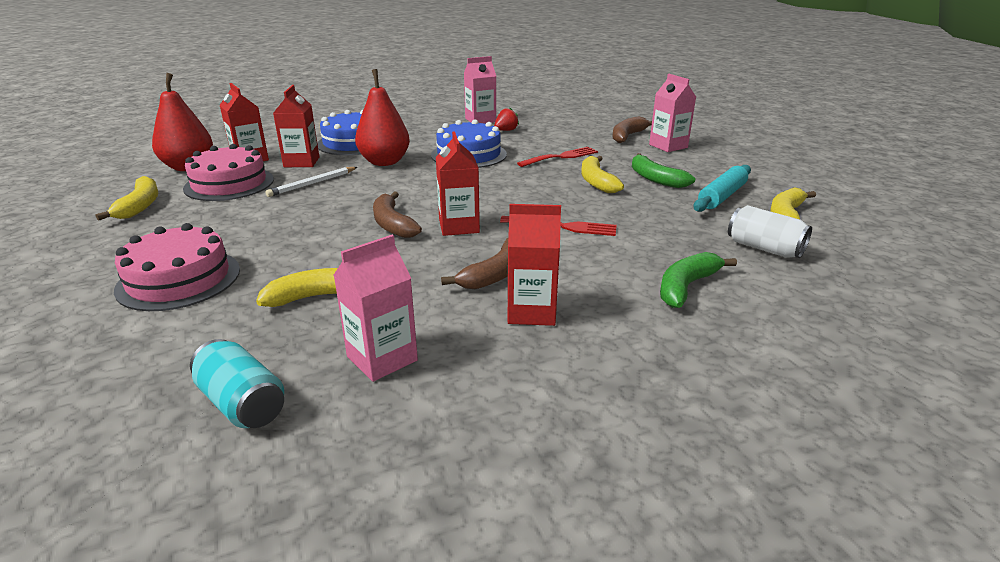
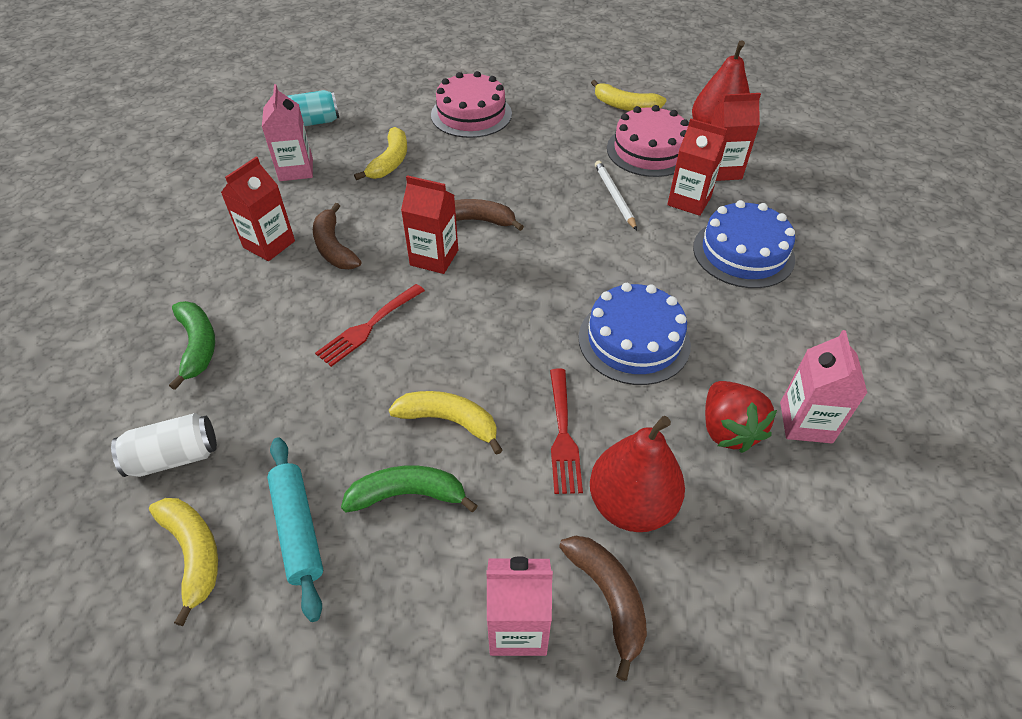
camera: 120 degrees right, 20 degrees up
(384, 162) = (651, 259): red pear -> red pear (631, 504)
(506, 130) = (728, 430): red strawberry -> red strawberry, size x1.64

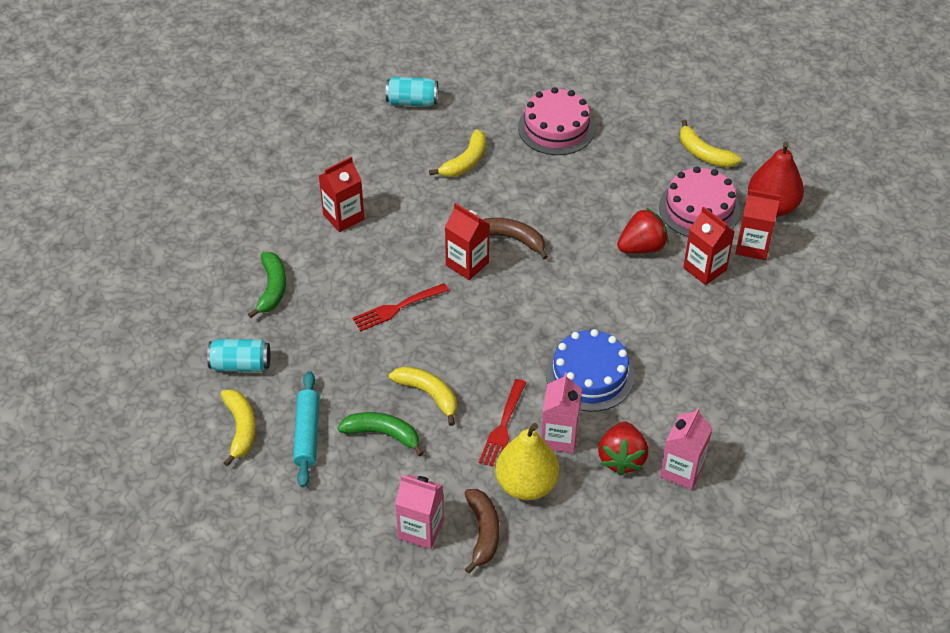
camera: 20 degrees right, 0 degrees up
(174, 457) = (241, 365): white can -> turquoise can
(296, 170) = (384, 150): pink carton -> pink carton (559, 437)
(334, 247) = (392, 233): brown banana -> none
(614, 196) = (642, 247): white pencil -> red strawberry
(631, 504) = (526, 485): red pear -> yellow pear
(743, 253) = (721, 329): blue cake -> none

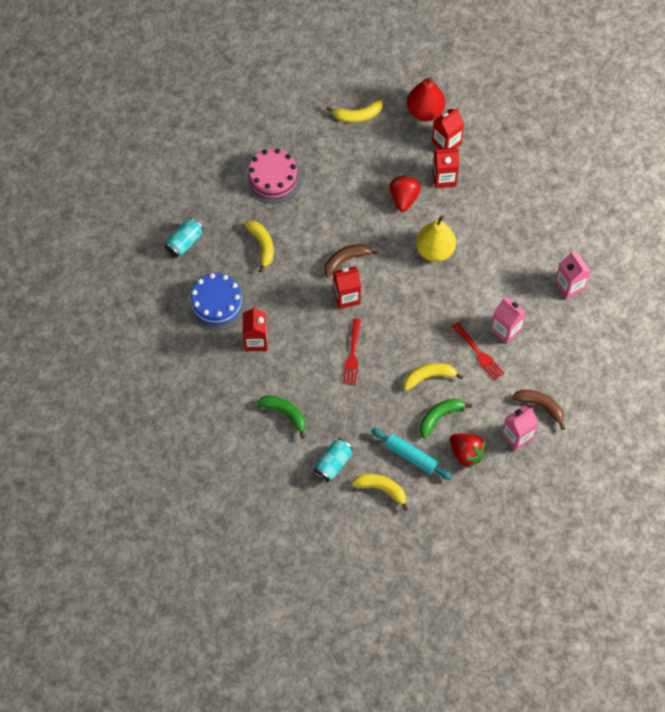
camera: 55 degrees left, 15 degrees up
(526, 485) = (525, 366): yellow pear -> yellow pear (435, 250)
(590, 375) = (475, 287): blue cake -> blue cake (216, 303)
(621, 458) = (541, 309): red strawberry -> red strawberry (466, 453)
(699, 209) = (398, 149): pink cake -> none

